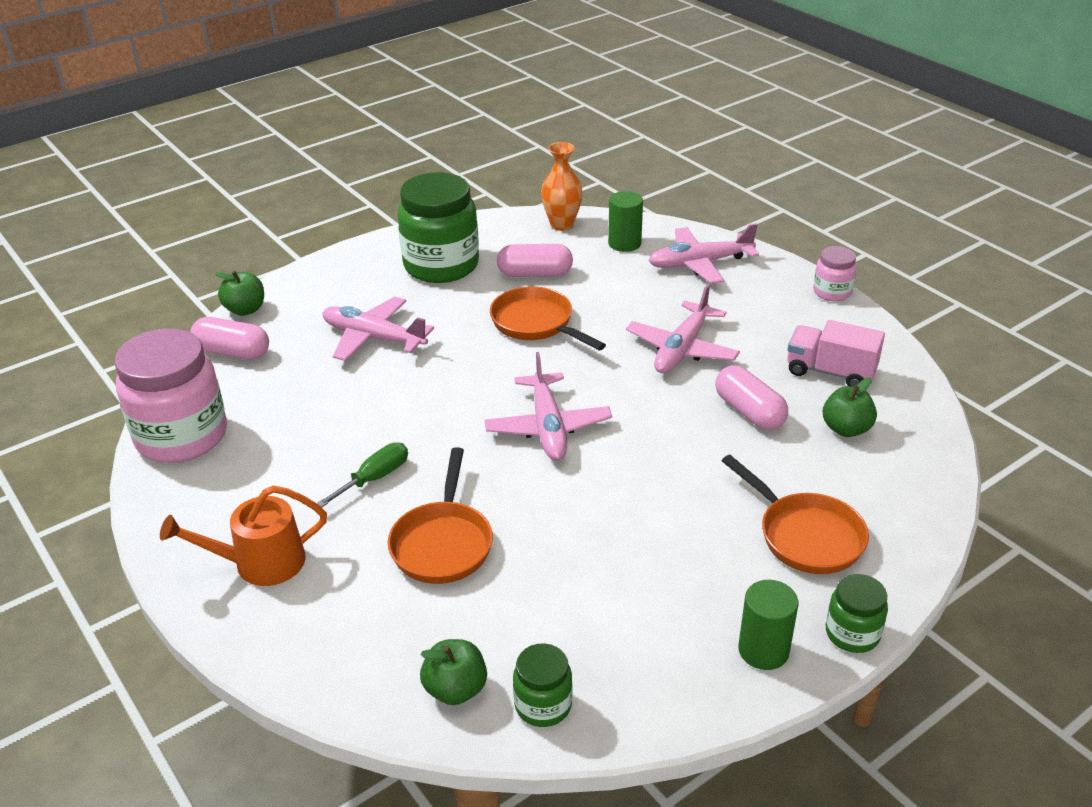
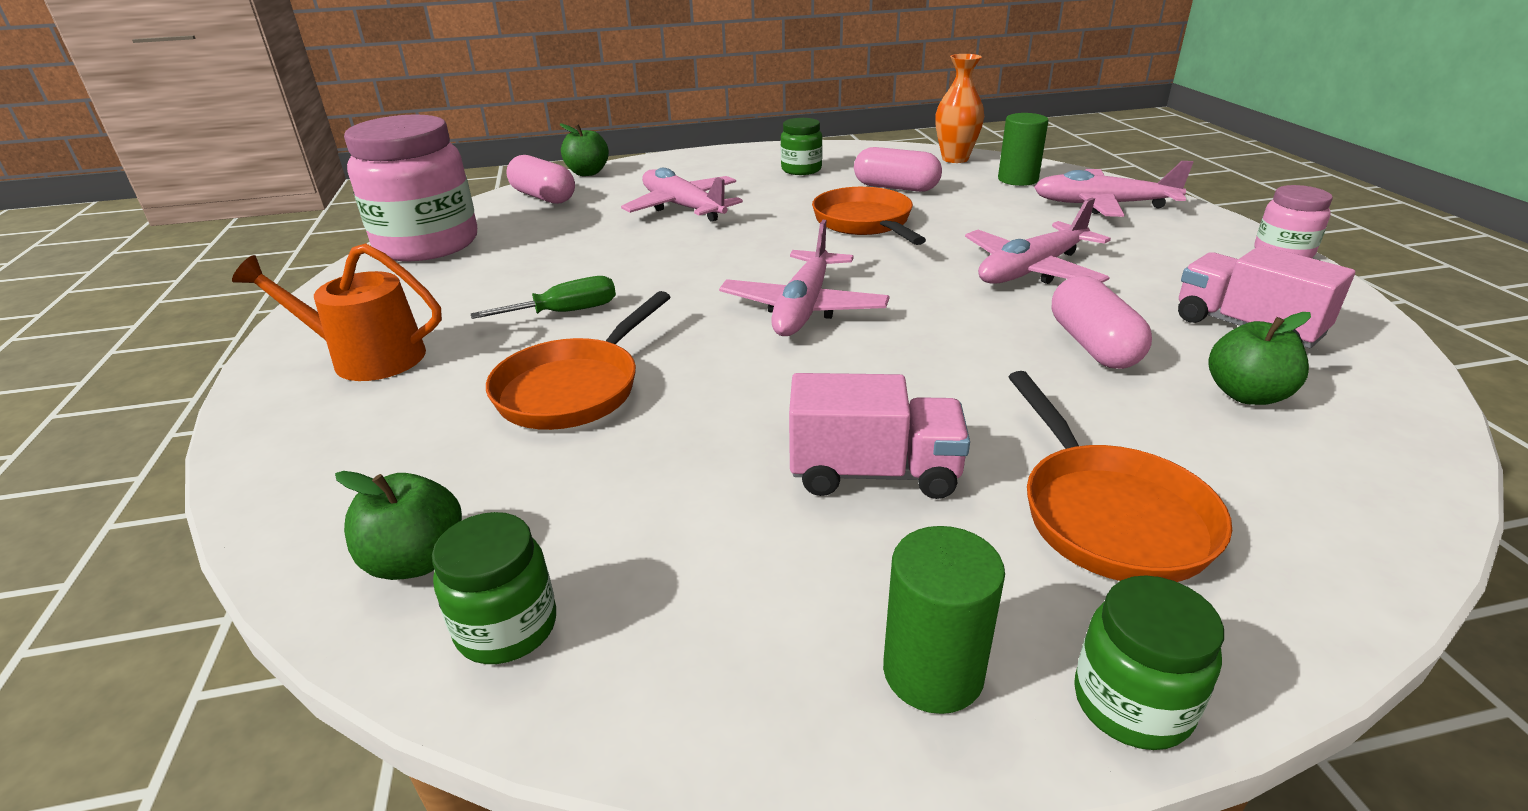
camera: 25 degrees right, 5 degrees down
(441, 265) = (801, 170): green jar -> green jar, size x0.49
(673, 548) = (874, 473): none -> pink truck

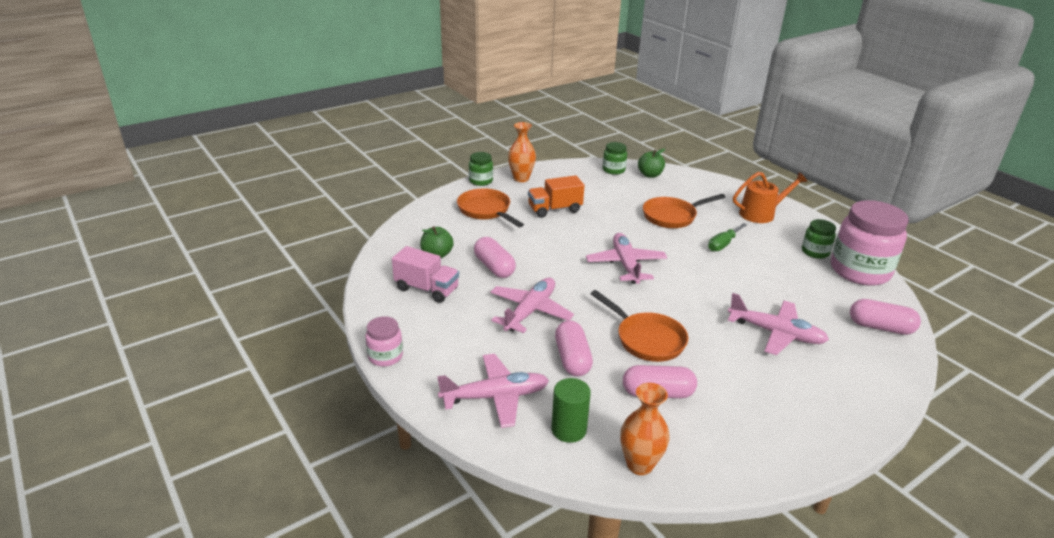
camera: 155 degrees right, 0 degrees up
(574, 389) = (672, 216): orange pan -> orange pan turned 120 degrees counterclockwise
(587, 173) = (906, 367): green apple -> none
(801, 170) = (754, 409): green jar -> green jar (815, 252)
(874, 473) = (555, 209): pink truck -> orange truck
(933, 672) = (521, 178): green cylinder -> orange vase
(986, 220) = (572, 359): none -> pink capsule

